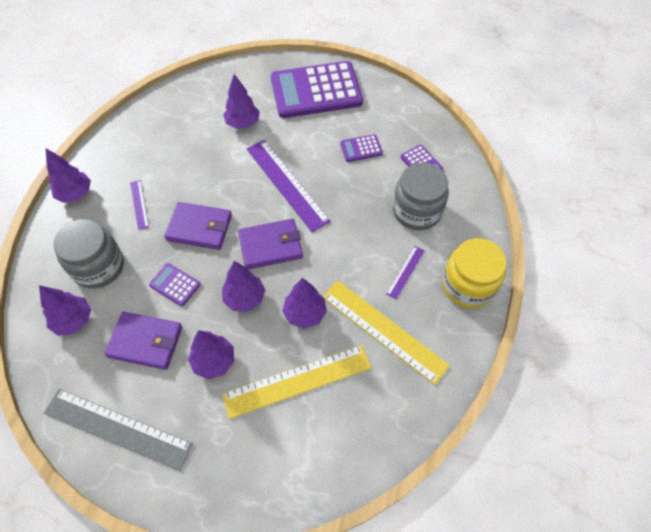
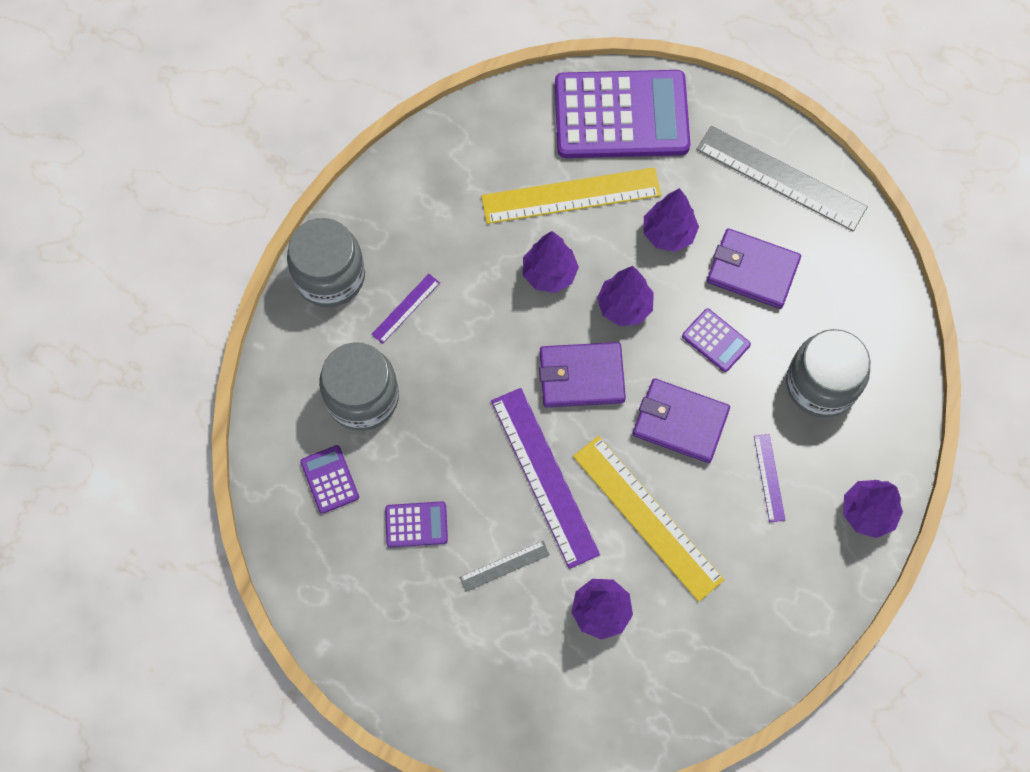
camera: 170 degrees left, 10 degrees up
(73, 320) = (846, 312): purple tree -> none
(303, 136) = (504, 566): none -> grey ruler
(316, 91) = (465, 665): purple calculator -> purple calculator (621, 115)
(383, 330) = (455, 237): yellow ruler -> yellow ruler (647, 517)
(468, 285) = (330, 276): yellow jar -> grey jar

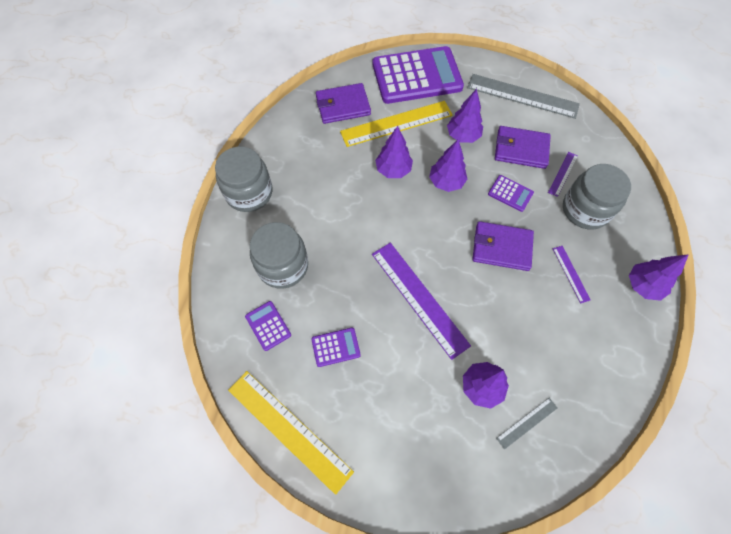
camera: 10 degrees left, 5 degrees down
(405, 308) = (303, 205): purple ruler -> purple ruler (562, 174)
(504, 566) = (405, 366): grey ruler -> grey ruler (527, 423)
(581, 376) = (429, 229): purple wallet -> purple wallet (343, 106)
(647, 517) = (496, 314): yellow ruler -> yellow ruler (289, 429)

